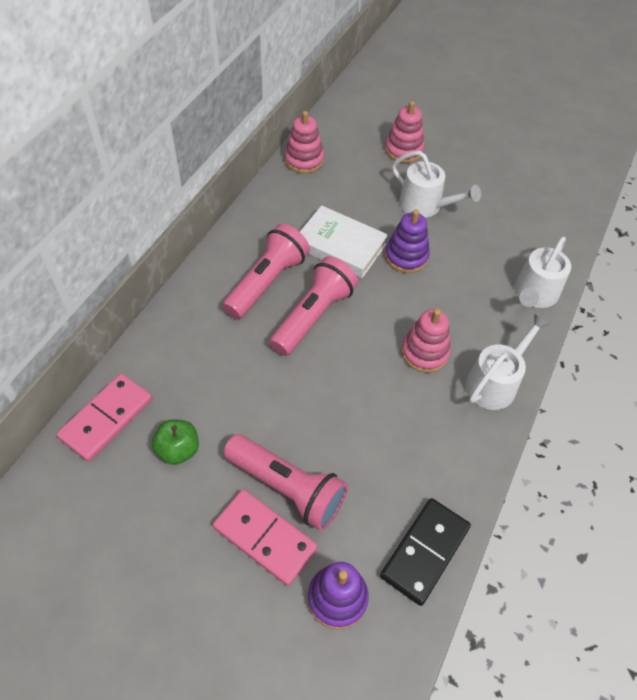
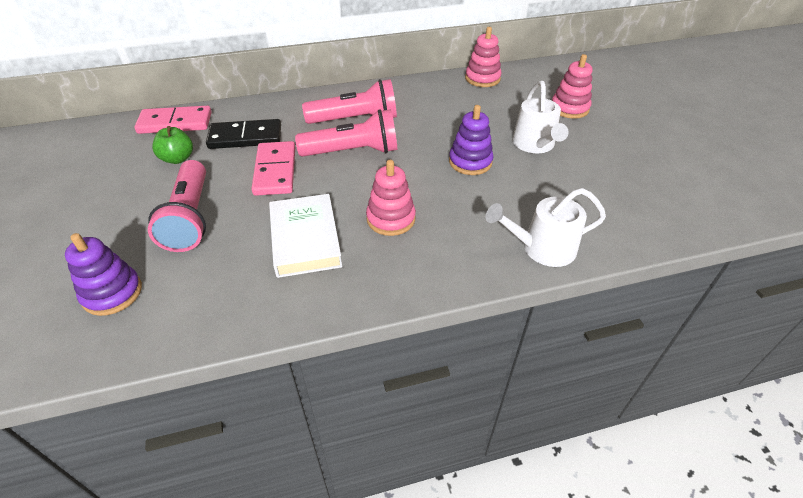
camera: 50 degrees right, 10 degrees down
(264, 538) = (138, 230): pink domino -> pink domino (275, 171)
(340, 246) = (432, 130): white book -> white book (305, 239)
(424, 551) = (194, 321): black domino -> black domino (245, 137)
(494, 383) = (412, 274): white watering can -> none

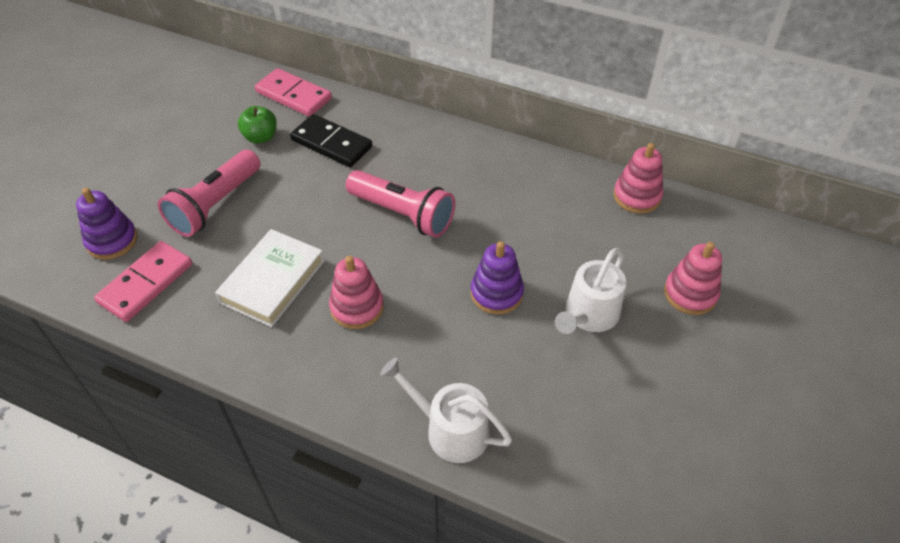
camera: 40 degrees right, 5 degrees up
(275, 171) = (319, 196): pink domino -> pink domino (146, 283)
(355, 119) = (445, 177): pink flashlight -> none

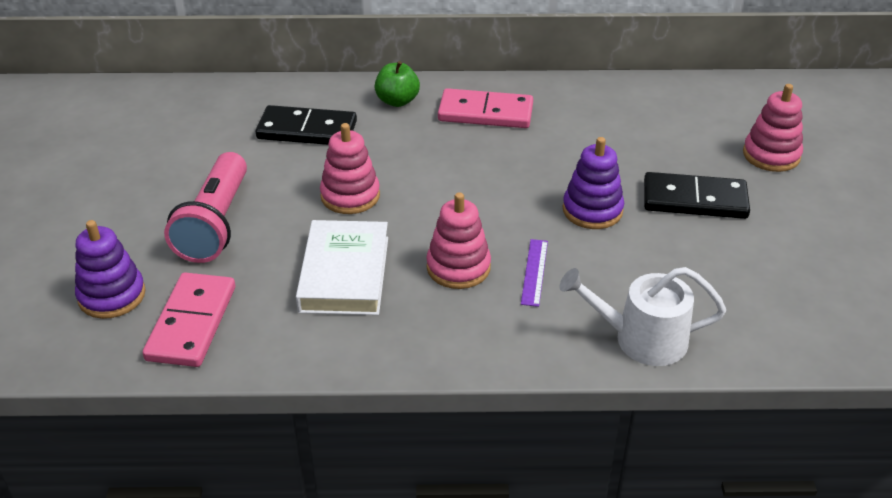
camera: 25 degrees left, 10 degrees down
(260, 137) = (217, 146): green apple -> green apple (397, 101)
(293, 95) = (224, 97): pink domino -> pink domino (485, 113)
(403, 214) = (439, 171): pink flashlight -> none
(411, 334) = (534, 272): none -> purple ruler
(589, 315) = (694, 200): white watering can -> black domino
(637, 196) = (660, 91): pink stacking toy -> pink stacking toy (350, 196)

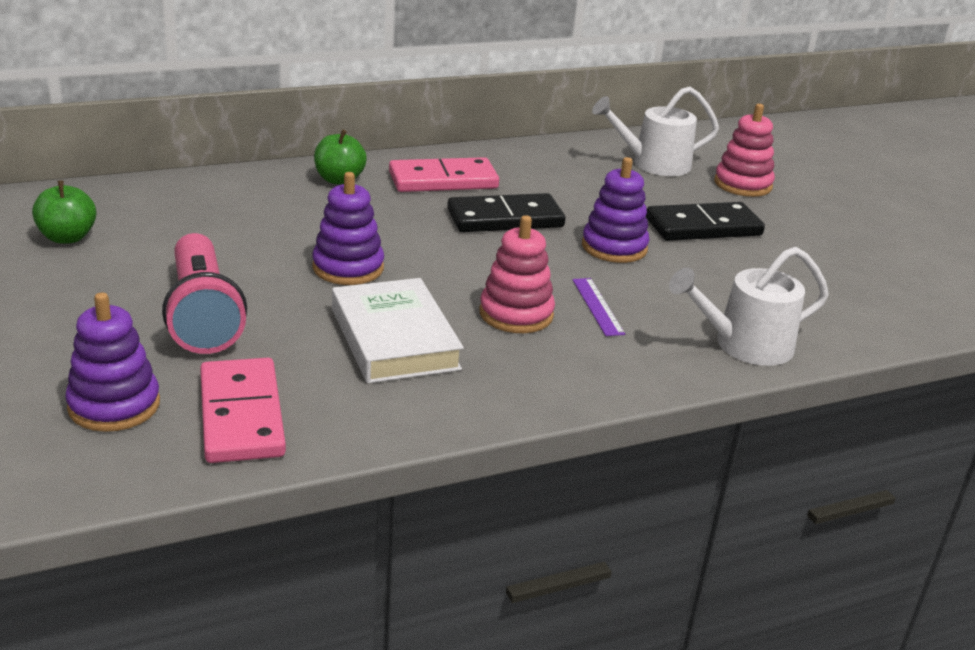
camera: 25 degrees left, 10 degrees down
(160, 132) = (67, 237): none -> green apple
(307, 130) = (253, 215): black domino -> black domino (505, 218)
(350, 196) = (348, 268): pink stacking toy -> purple stacking toy
(697, 118) = (654, 164): none -> white watering can

